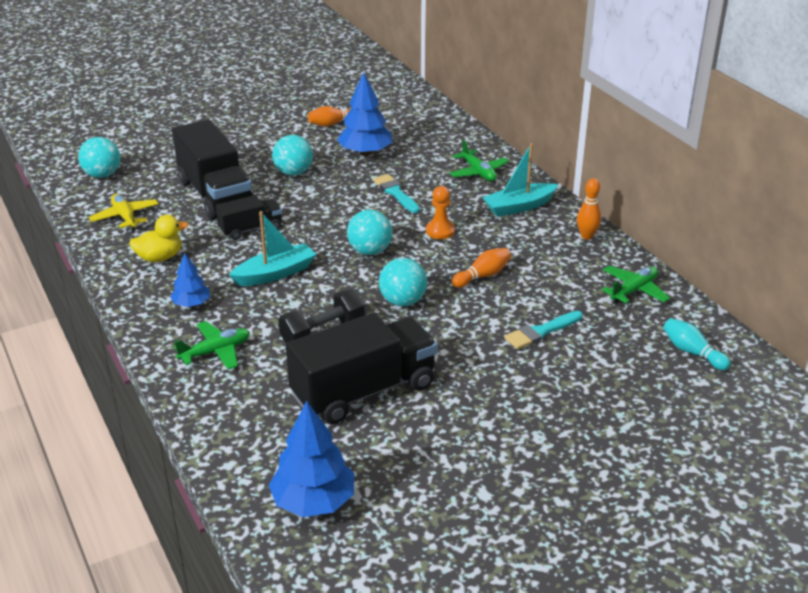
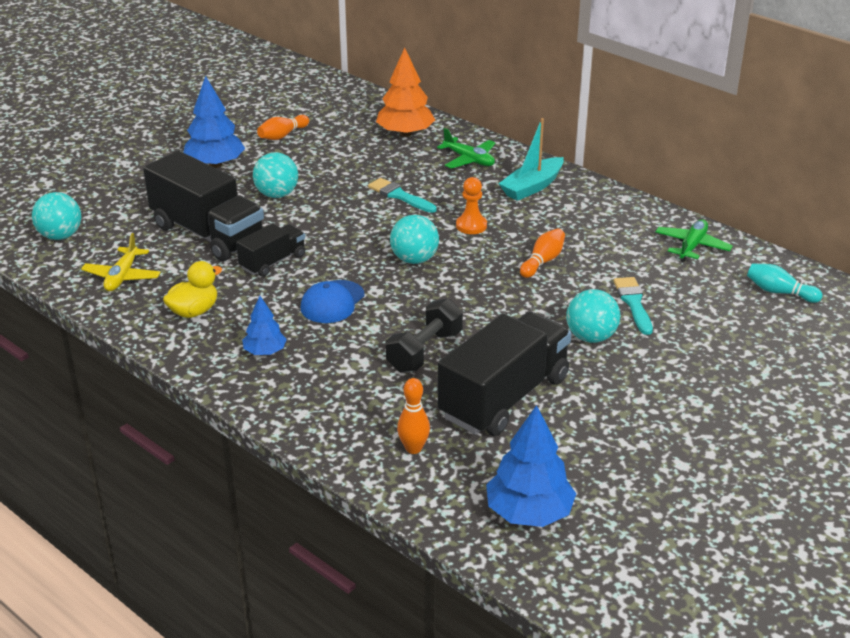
camera: 20 degrees left, 0 degrees up
(125, 217) = (122, 276): yellow plane -> yellow plane turned 120 degrees counterclockwise
(215, 352) = (326, 394): green plane -> none
(275, 273) = (332, 302): turquoise boat -> blue cap
(365, 152) = (339, 160): blue tree -> blue tree (215, 164)
(402, 301) = (482, 302): turquoise ball -> turquoise ball (591, 337)
(438, 140) = (405, 133): none -> orange tree
(541, 332) = (633, 303): turquoise brush -> turquoise brush turned 135 degrees clockwise
(587, 236) = (615, 203): orange bowling pin -> orange bowling pin (413, 448)

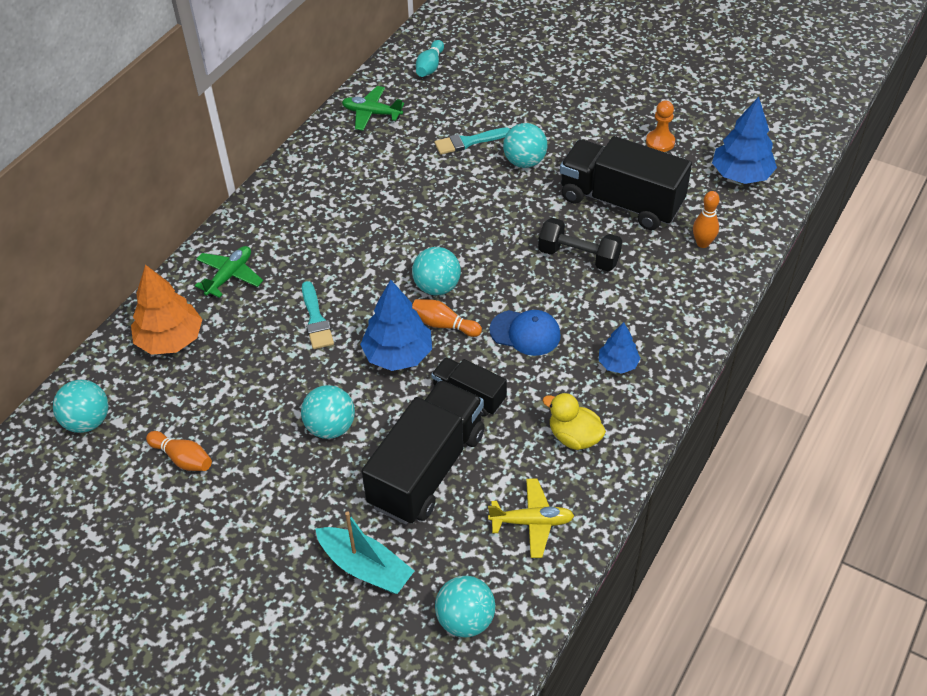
camera: 100 degrees left, 15 degrees up
(215, 164) = (266, 509): blue tree -> blue tree (398, 354)
(338, 103) = (87, 421): none -> turquoise ball
(399, 196) = (316, 319): turquoise brush -> turquoise brush turned 45 degrees counterclockwise
(471, 226) = (366, 256): orange pawn -> orange pawn (660, 142)
(532, 187) = (282, 221): turquoise boat -> turquoise boat (365, 567)
(543, 261) = (418, 200): orange bowling pin -> orange bowling pin (444, 325)

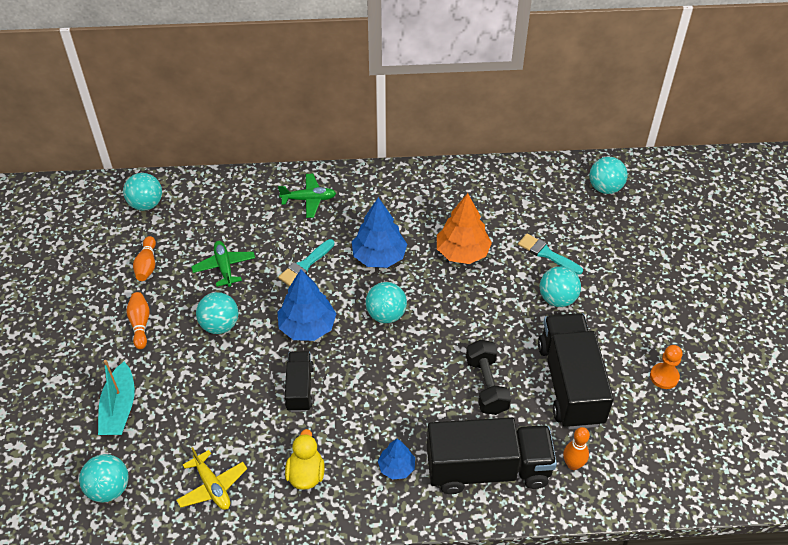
camera: 55 degrees right, 0 degrees up
(170, 340) = (235, 203): orange tree -> orange tree (462, 252)
(372, 113) = (523, 184): green plane -> green plane (224, 267)
(427, 469) = (219, 398): black truck -> black truck (488, 469)
(430, 66) = (605, 188): turquoise bowling pin -> turquoise ball
(444, 325) = (354, 338): orange bowling pin -> orange bowling pin (140, 324)
(525, 333) = (383, 391): blue cap -> none
(741, 175) = (679, 455): blue tree -> blue tree (379, 256)

